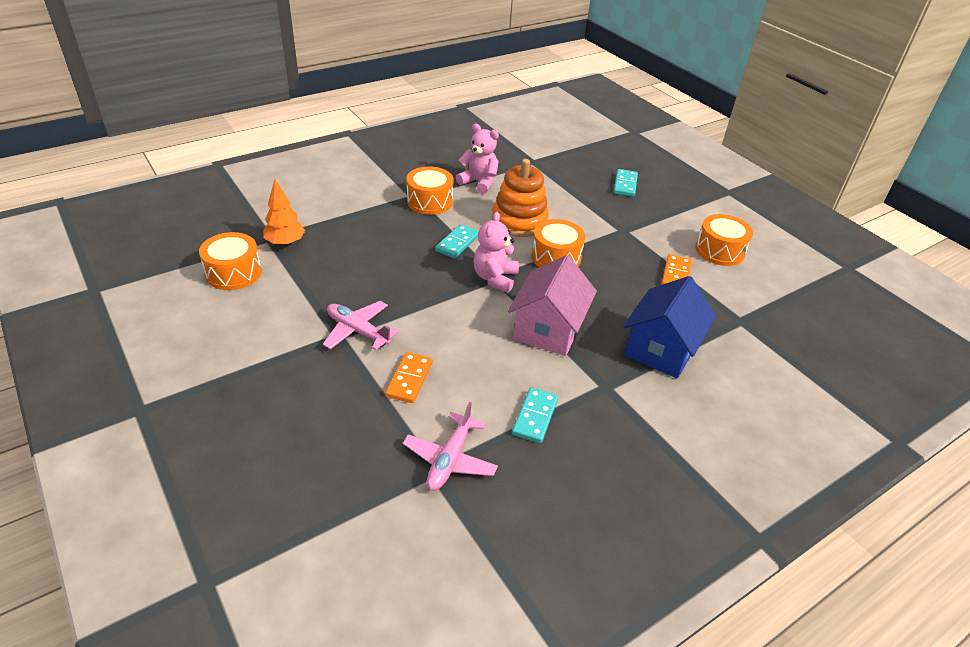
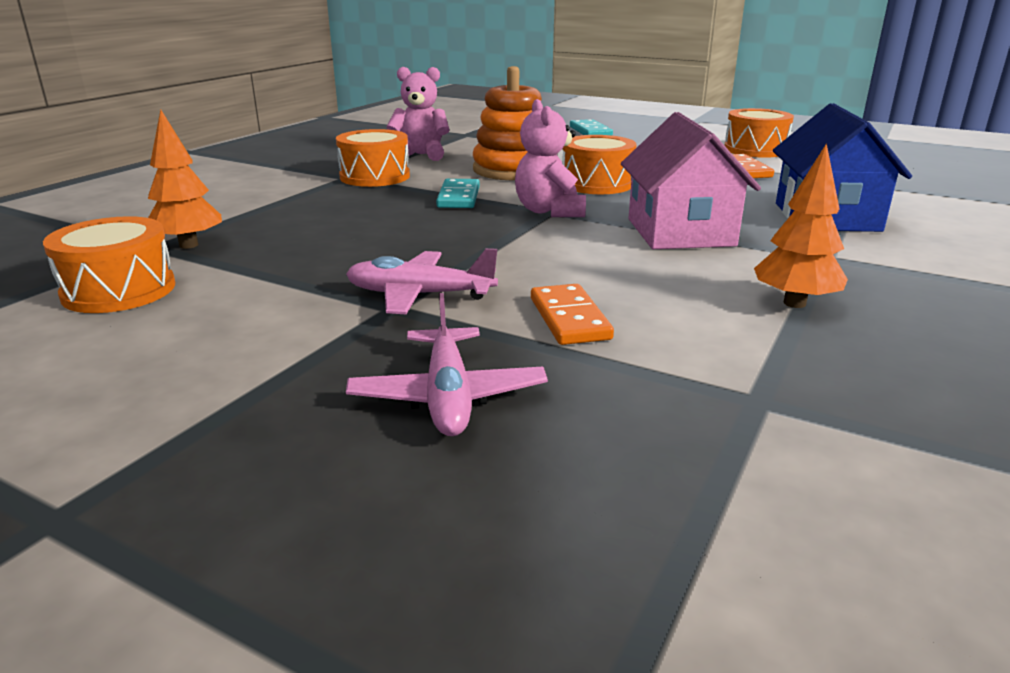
camera: 25 degrees left, 15 degrees down
(450, 459) = (759, 379): pink plane -> pink plane (448, 396)
(535, 417) = (794, 303): turquoise domino -> orange tree

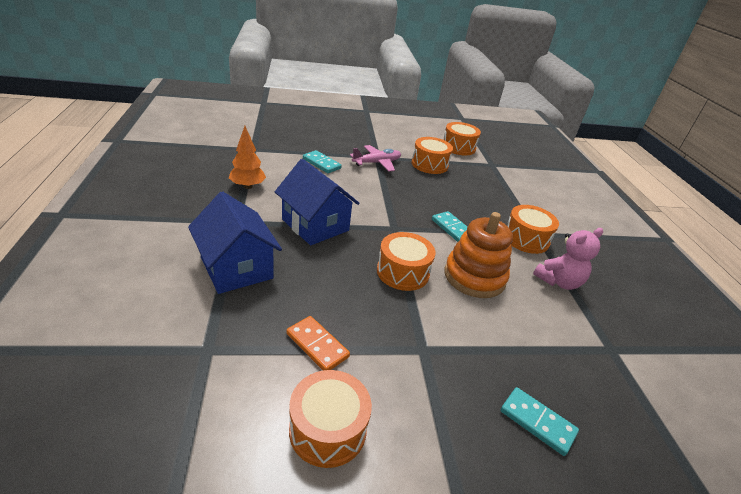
camera: 140 degrees right, 10 degrees up
(189, 245) = (484, 167): orange tree -> none
(296, 270) = (429, 164): none -> orange drum
(448, 396) = (329, 137): pink plane -> none
(549, 211) = (394, 227): pink teddy bear -> none
(569, 318) = (321, 163): orange domino -> turquoise domino
(680, 232) = (315, 225): pink house -> blue house

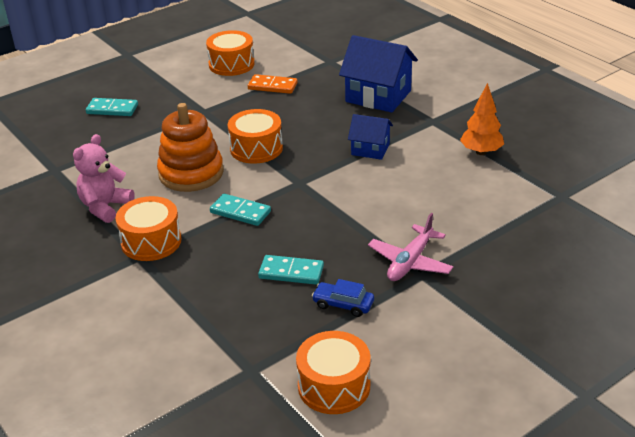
camera: 155 degrees right, 0 degrees up
(315, 225) = (370, 149): blue house -> blue house, size x0.57
(321, 163) = (465, 220): turquoise domino -> turquoise domino (291, 272)
(429, 164) = (343, 304): orange drum -> blue car

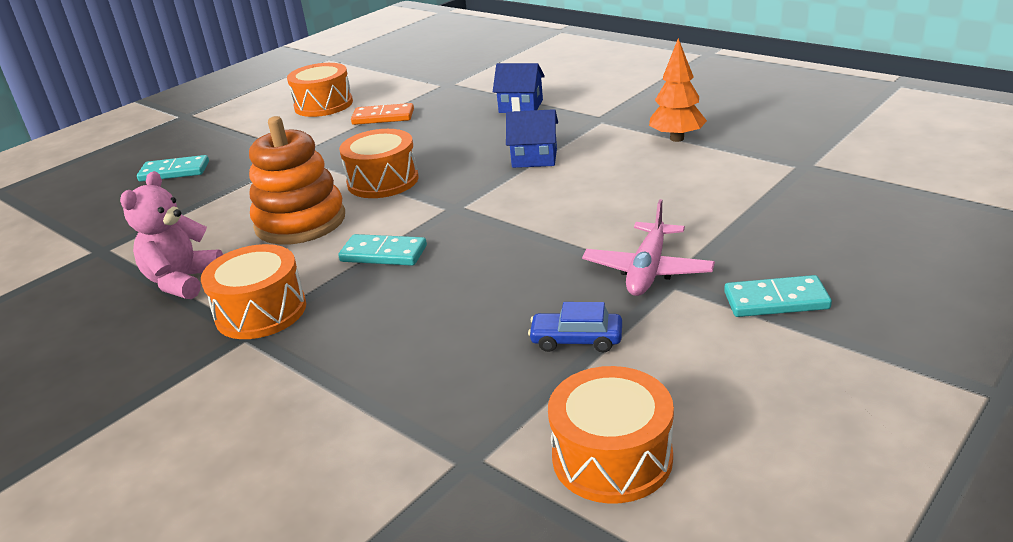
camera: 10 degrees left, 5 degrees down
(291, 272) = (483, 313): turquoise domino -> turquoise domino (776, 300)
(378, 96) = (521, 106): blue house -> blue house, size x0.57

